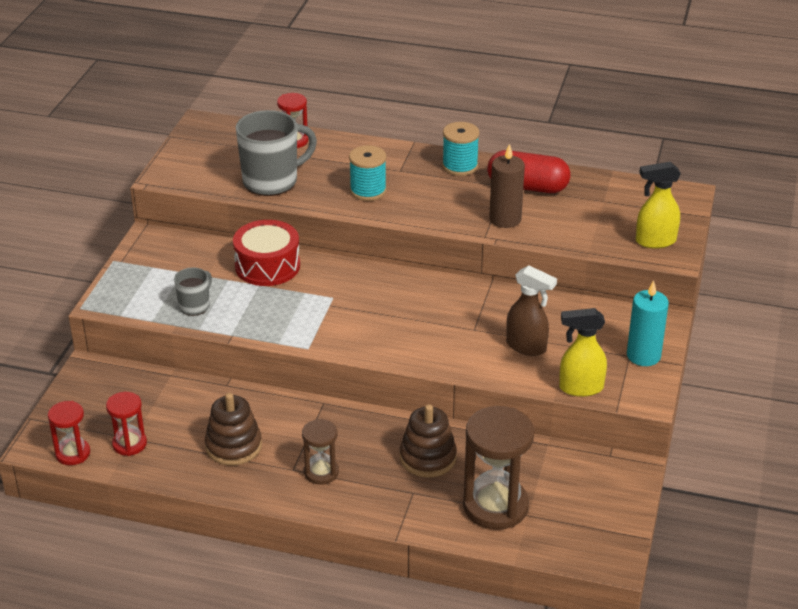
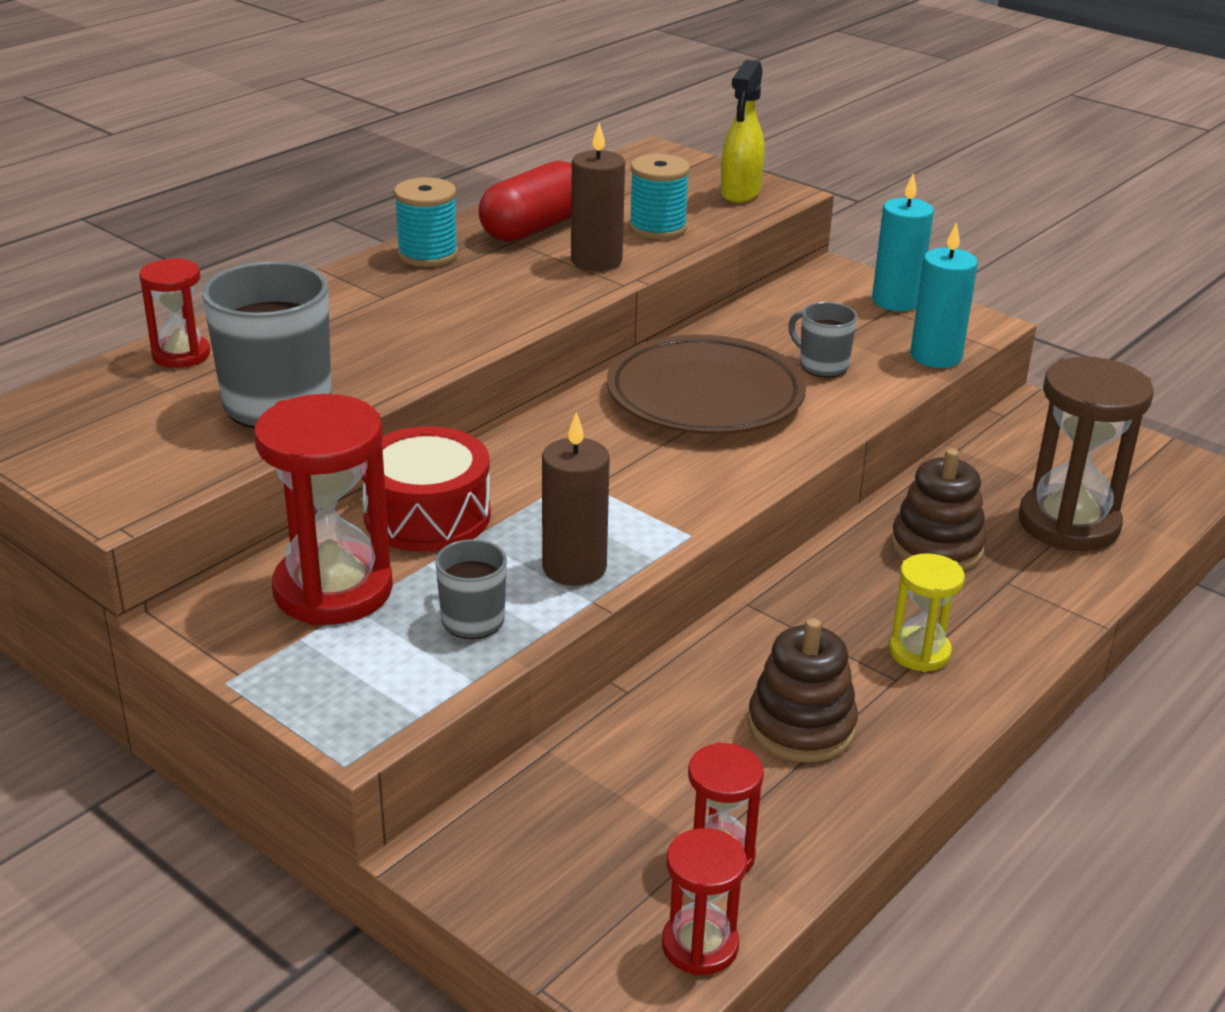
camera: 65 degrees left, 5 degrees down
(192, 262) = (333, 590): none -> red hourglass
(254, 321) = (574, 568): none -> brown candle
(321, 472) = (919, 652): brown hourglass -> yellow hourglass
(368, 191) = (409, 333): turquoise spool -> turquoise spool (657, 228)
(452, 314) = (705, 396): none -> brown plate
(526, 347) = (822, 366): brown spray bottle -> grey mug
(580, 388) = (936, 356): yellow spray bottle -> turquoise candle

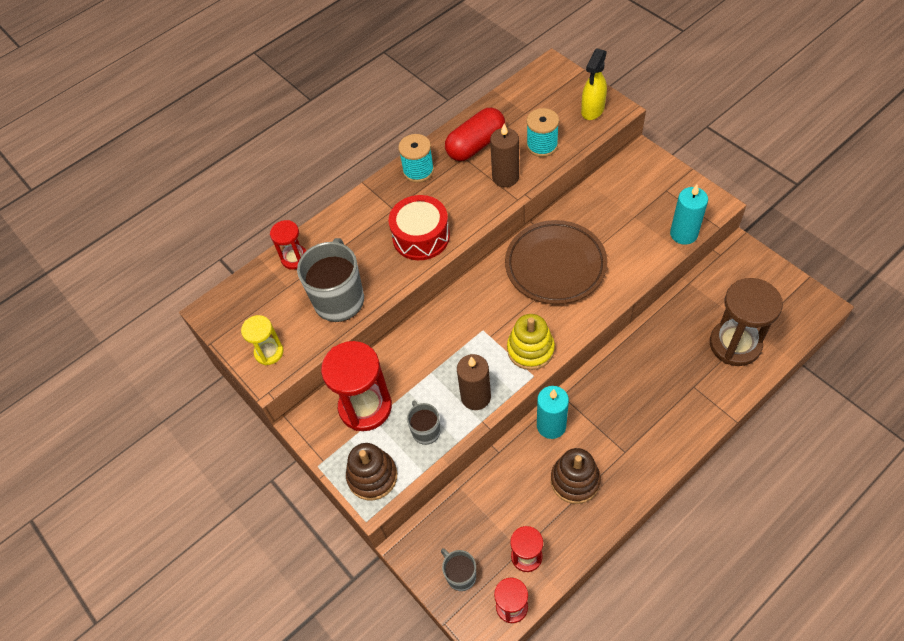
camera: 15 degrees right, 25 degrees up
(427, 515) = (410, 355): red drum -> red drum (421, 236)
(677, 501) = (530, 349): none -> yellow stacking toy
(822, 366) = (620, 241): grey mug -> grey mug (460, 575)
(896, 301) = (671, 183): turquoise candle -> turquoise candle (551, 425)
(919, 652) = (639, 434): yellow hourglass -> yellow hourglass (269, 352)
(936, 547) = (663, 359): brown stacking toy -> brown stacking toy (372, 476)

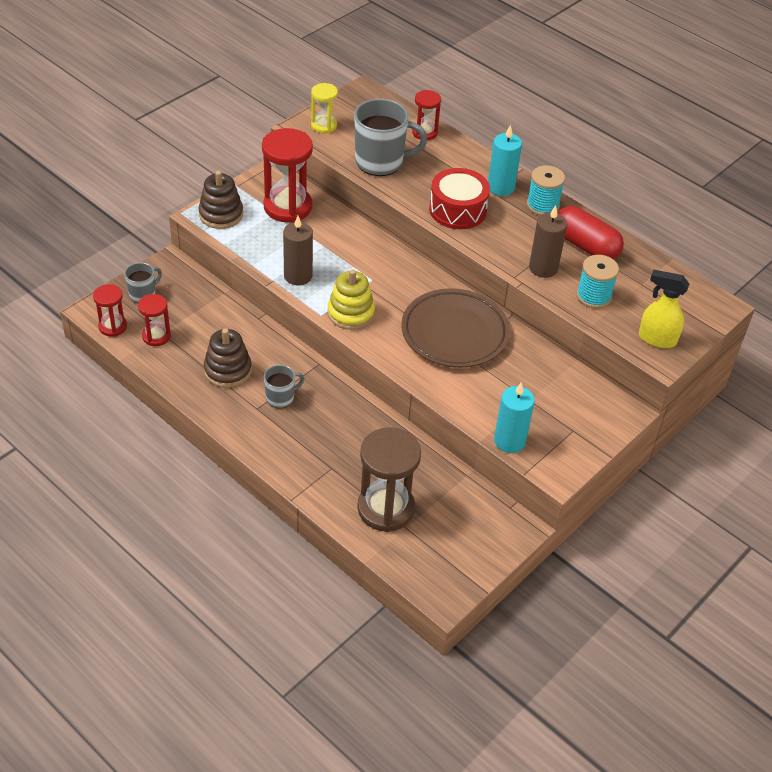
camera: 75 degrees right, 10 degrees down
(426, 431) = (263, 245): grey mug -> grey mug (281, 398)
(551, 425) = (285, 355): turquoise candle -> turquoise candle (501, 187)

